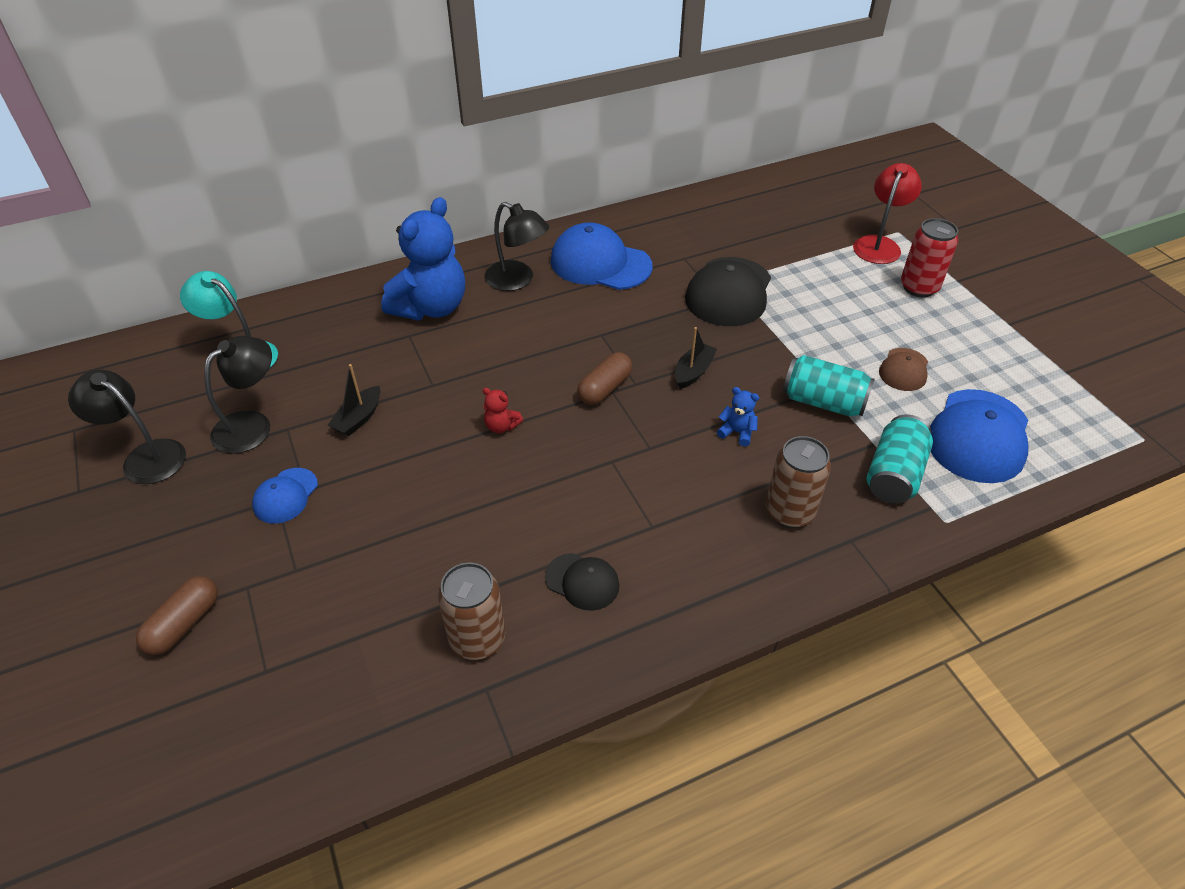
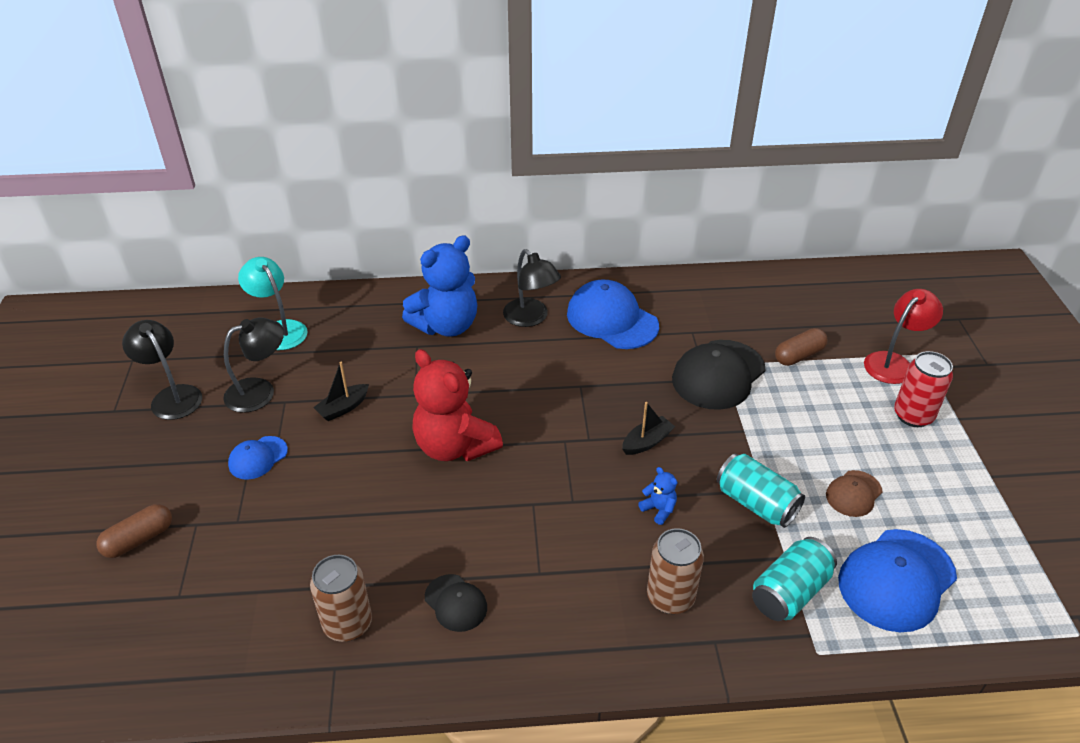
camera: 20 degrees right, 5 degrees down
(501, 426) = (454, 446): red teddy bear -> red teddy bear, size x2.50
(605, 388) = (559, 436): brown capsule -> brown capsule (799, 355)

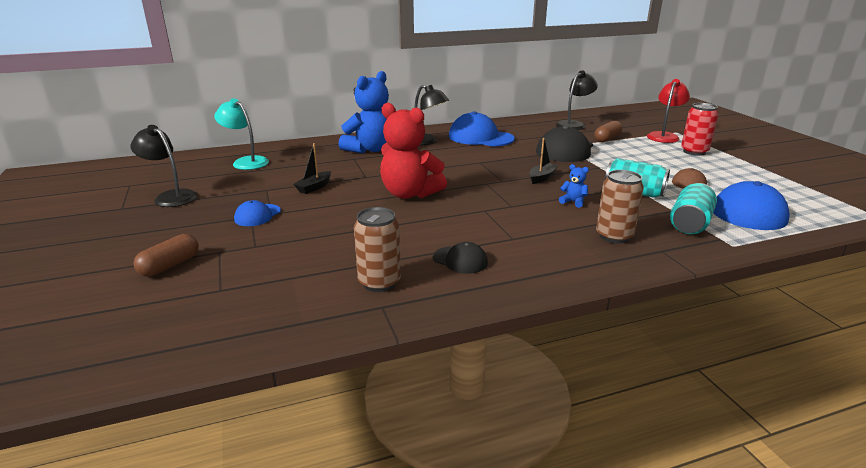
camera: 15 degrees left, 15 degrees down
(260, 391) = (244, 187): black lamp -> black lamp (574, 124)

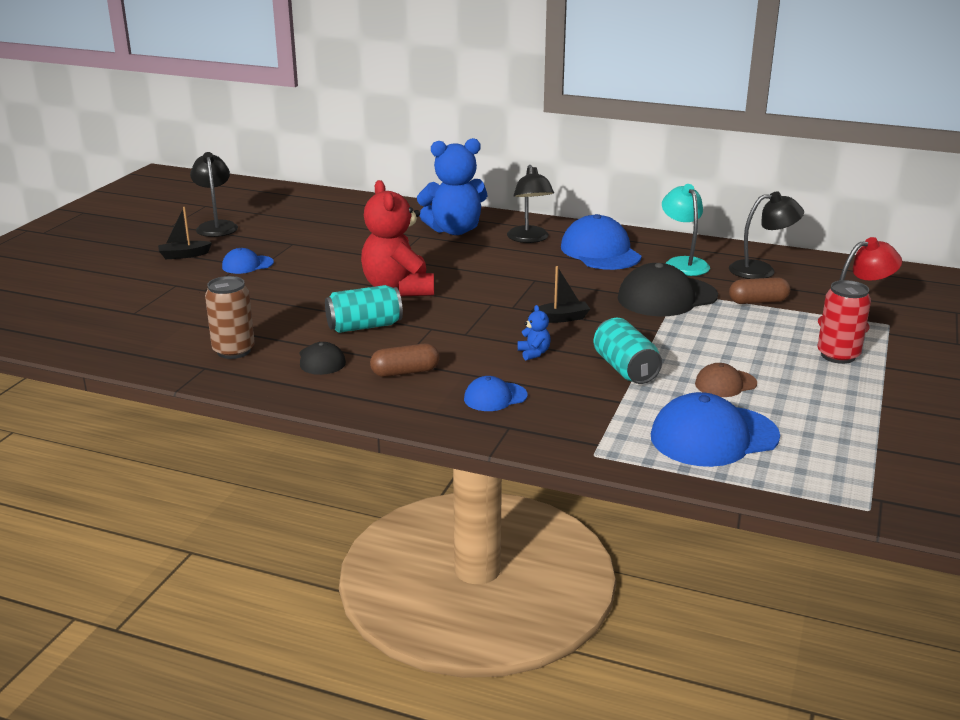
camera: 40 degrees right, 0 degrees up
(170, 265) = (132, 283): brown capsule -> brown capsule (405, 372)
(246, 162) = (323, 210): turquoise lamp -> turquoise lamp (683, 263)
(314, 187) = (332, 254): black boat -> black boat (184, 255)
(614, 236) = (495, 397): brown can -> blue cap
(690, 223) = (603, 419): turquoise can -> turquoise can (364, 326)

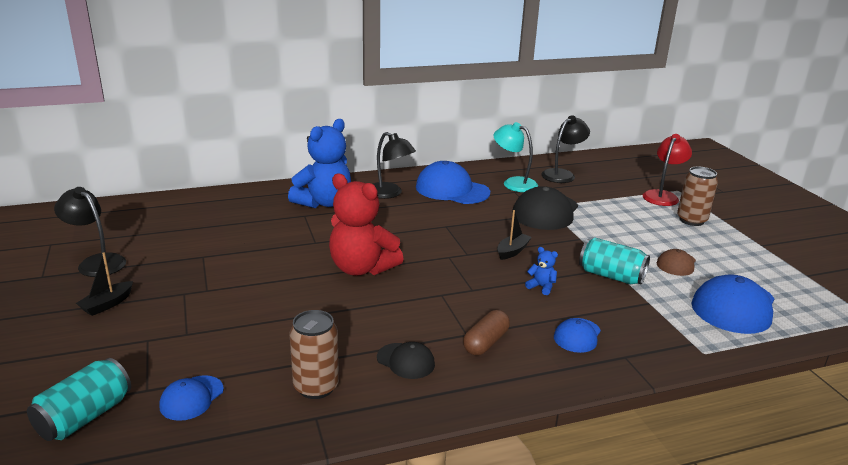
camera: 40 degrees left, 0 degrees up
(247, 265) = (191, 292): blue cap -> blue cap (191, 398)
(364, 326) = (389, 313): turquoise can -> turquoise can (85, 417)
(758, 302) = (596, 197): brown capsule -> none
(838, 355) = (691, 220): red can -> brown can

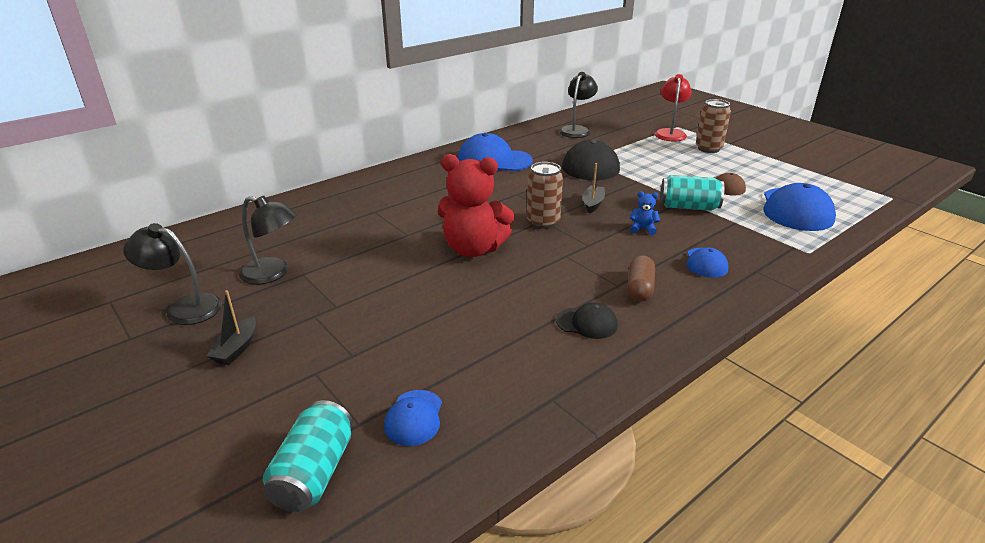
camera: 20 degrees left, 5 degrees up
(316, 387) = (527, 370): brown can -> brown can (543, 222)
(324, 202) = (383, 195): blue teddy bear -> none
(389, 193) = (440, 175): black lamp -> black lamp (273, 274)
(514, 183) = (542, 144): turquoise lamp -> none

